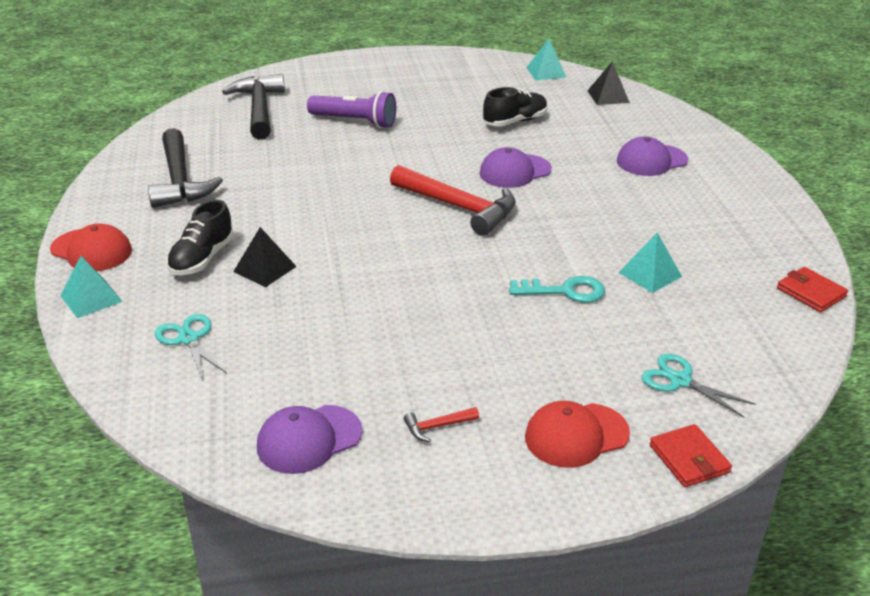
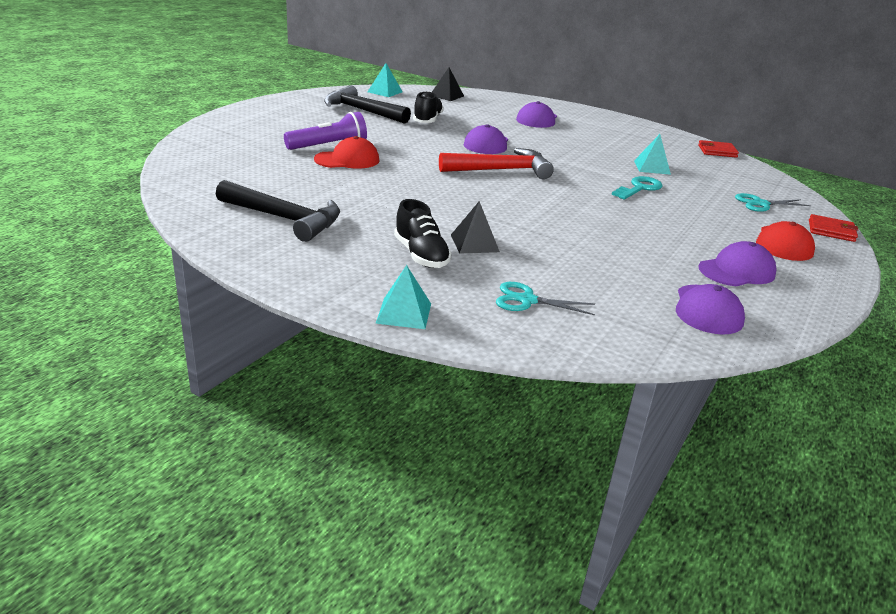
camera: 50 degrees left, 5 degrees down
(91, 250) = (326, 286): red cap -> red cap (347, 160)
(259, 109) = (237, 158): black hammer -> black hammer (361, 111)
(437, 427) = (737, 271): red hammer -> purple cap

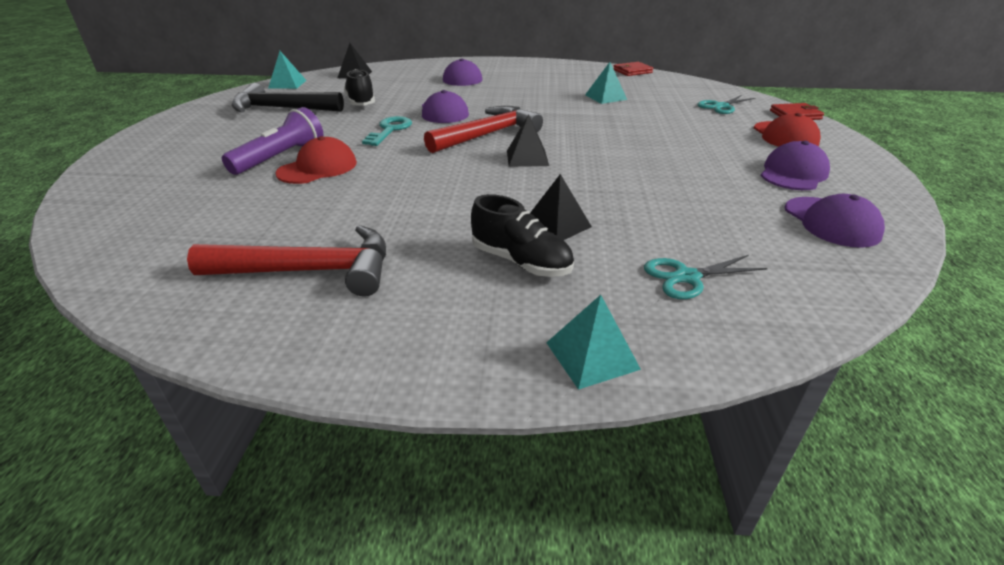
camera: 25 degrees left, 5 degrees up
(285, 219) = (311, 271): black hammer -> red hammer
(511, 195) = (527, 158): none -> black pyramid
(639, 188) = (621, 119): turquoise key -> turquoise key (390, 130)

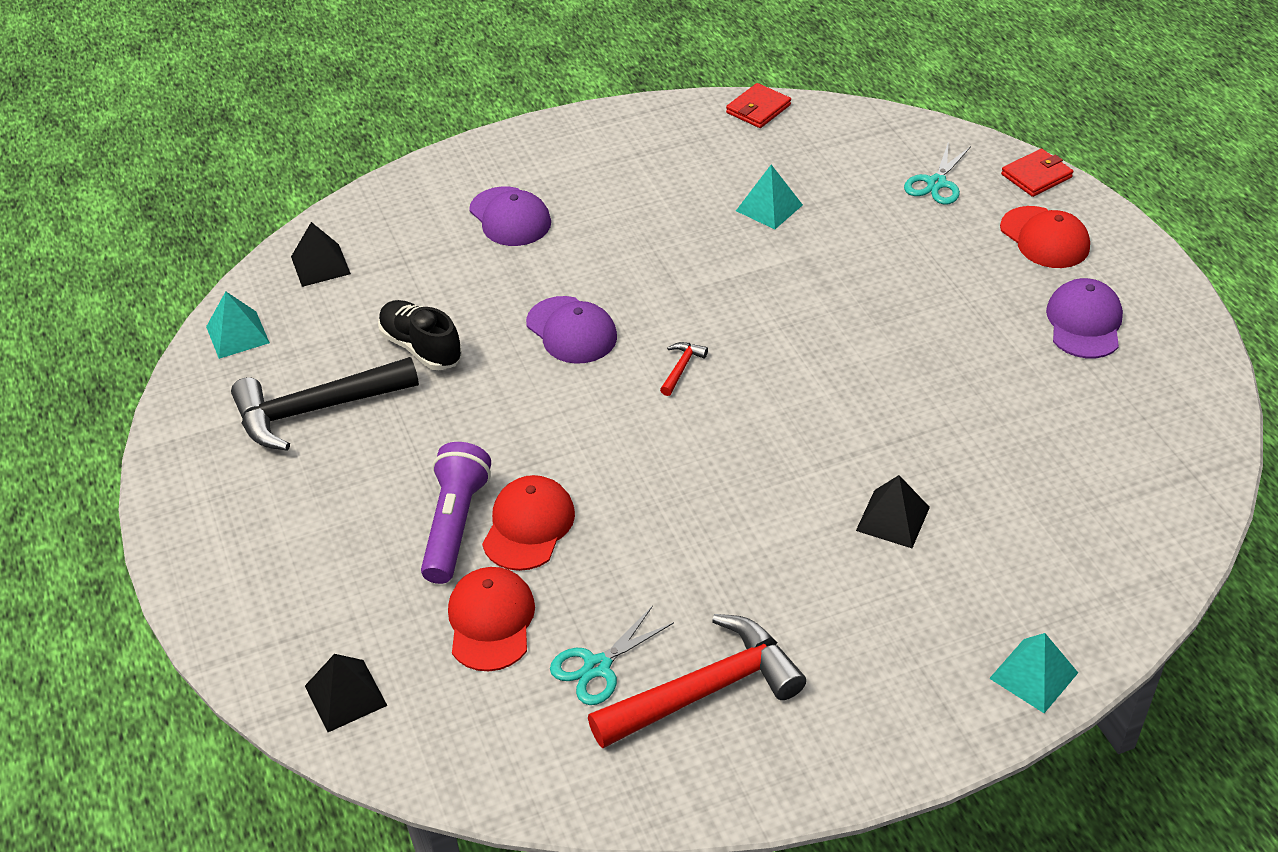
camera: 25 degrees left, 10 degrees up
(236, 198) = (491, 621): none -> red cap
(390, 130) = (538, 406): turquoise key -> none
(488, 134) = (681, 368): red hammer -> red hammer, size x0.41
(521, 262) = (897, 589): black shoe -> none
(527, 158) = (772, 403): black pyramid -> black pyramid (346, 695)
(686, 277) = (1058, 546): turquoise scissors -> turquoise scissors (597, 667)
(831, 222) = (1152, 404): purple cap -> none

